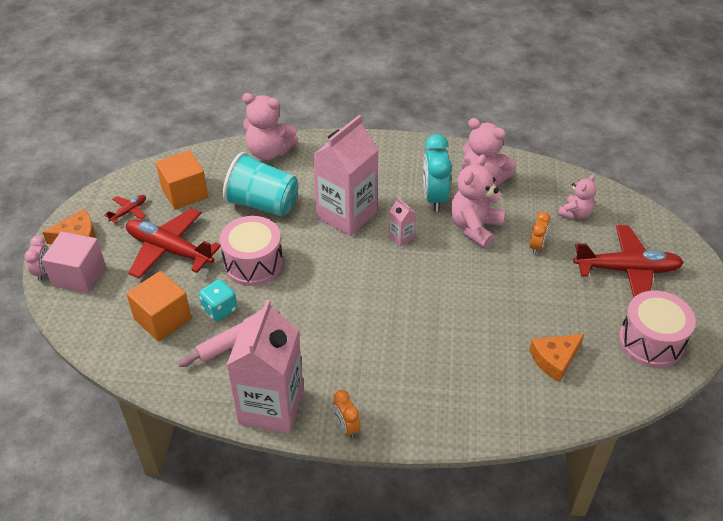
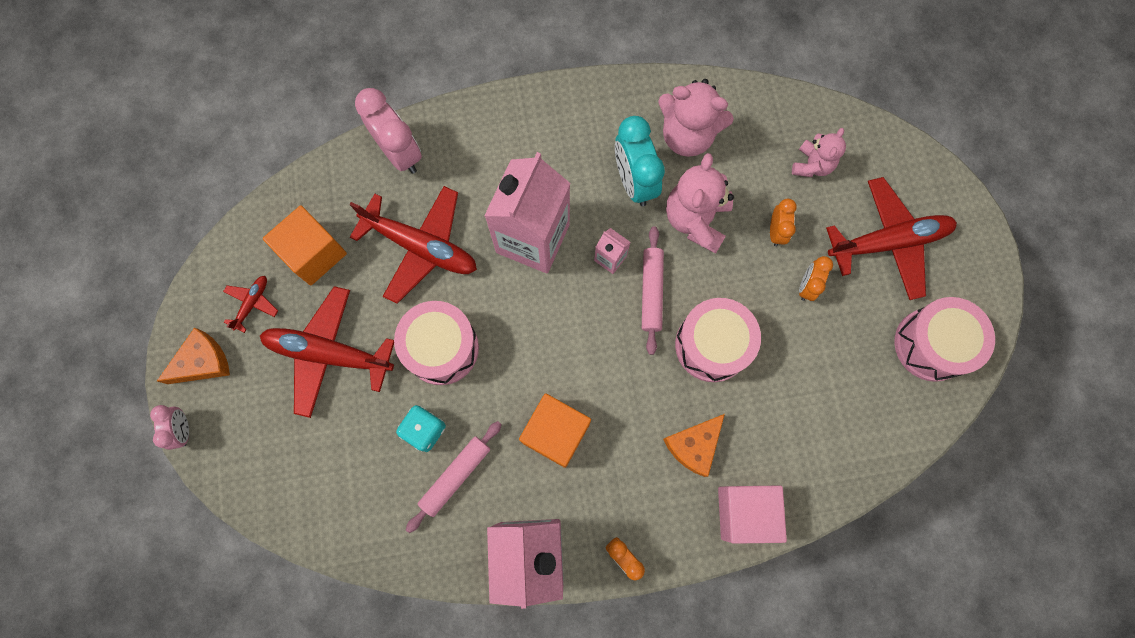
camera: 15 degrees left, 30 degrees up
(79, 275) = (231, 424): pink cube -> pink cube (745, 512)
(163, 319) = (361, 463): orange cube -> orange cube (555, 433)
(263, 204) = (421, 247): turquoise cup -> red plane
(269, 152) = (399, 153): pink teddy bear -> pink clock
(427, 263) = (651, 292): none -> pink rolling pin
(465, 304) = (712, 345): none -> pink drum
(553, 284) = (807, 286): none -> orange clock
(554, 359) = (830, 399): orange cheese -> orange cheese (694, 445)

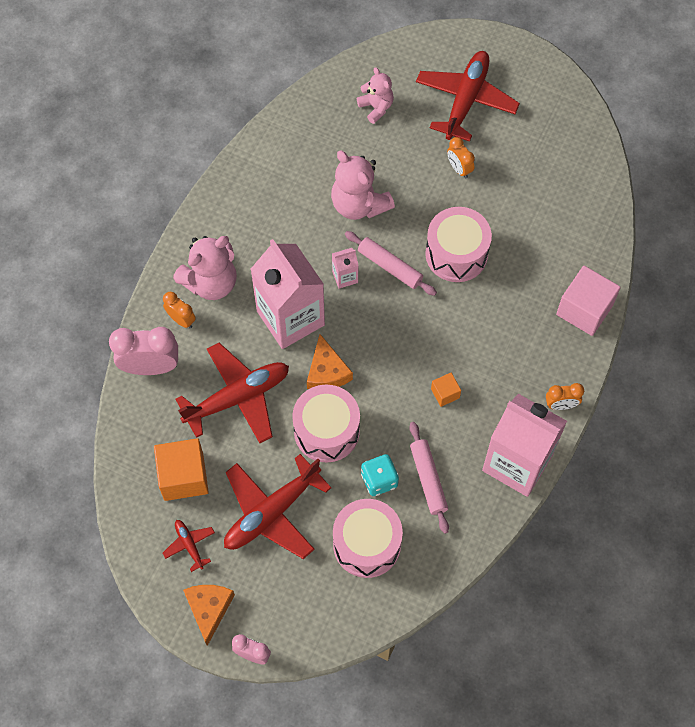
camera: 55 degrees left, 10 degrees down
(555, 433) = (445, 393): orange cube -> orange cube, size x0.50
(634, 181) = (300, 224): turquoise clock -> none
(687, 135) = (292, 168): pink teddy bear -> pink teddy bear (211, 282)
(694, 445) = (517, 311): orange cheese -> orange cheese (327, 371)
(776, 231) = (406, 161): orange clock -> orange clock (181, 319)
(931, 344) = (553, 124): pink drum -> pink drum (367, 544)

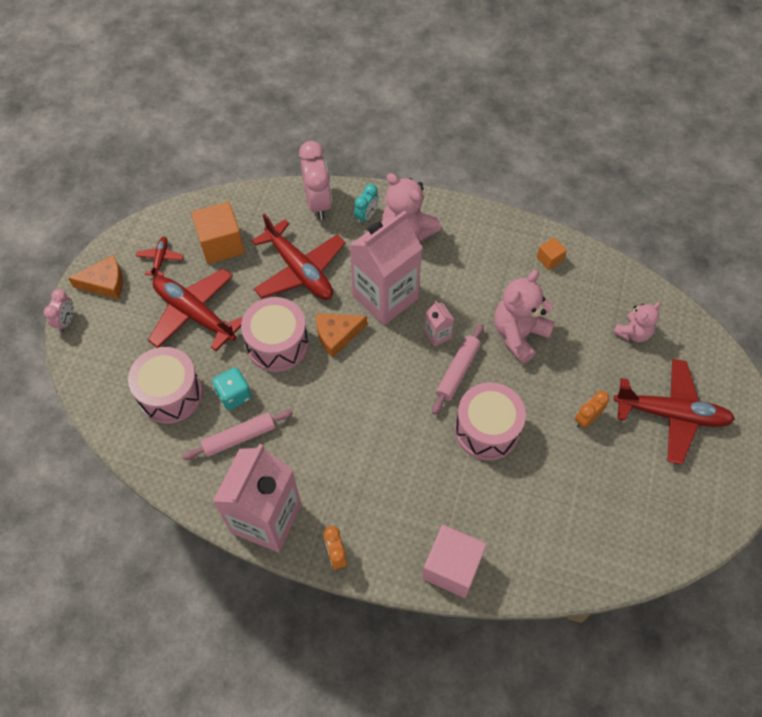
camera: 80 degrees right, 5 degrees down
(181, 319) = (366, 216): orange clock -> turquoise clock
(189, 545) = (160, 259): red plane -> red plane turned 45 degrees counterclockwise
(445, 393) = (331, 440): orange cube -> orange cube (549, 259)

